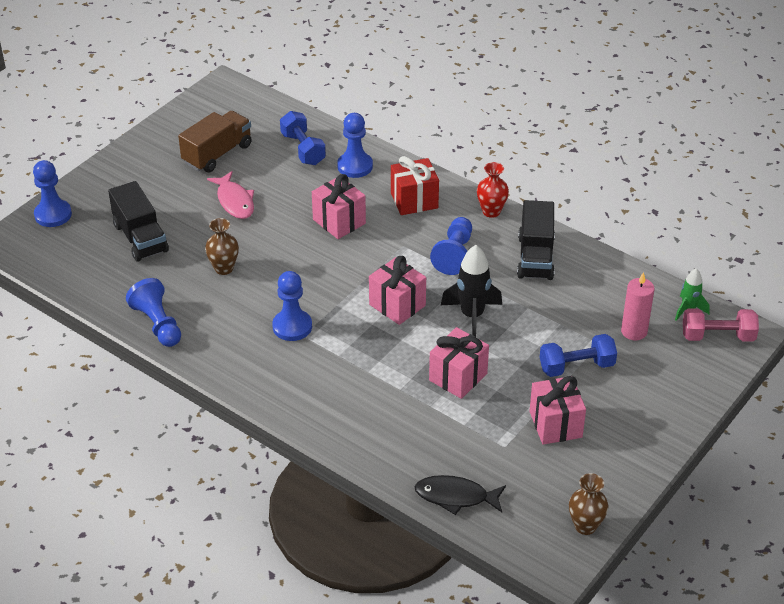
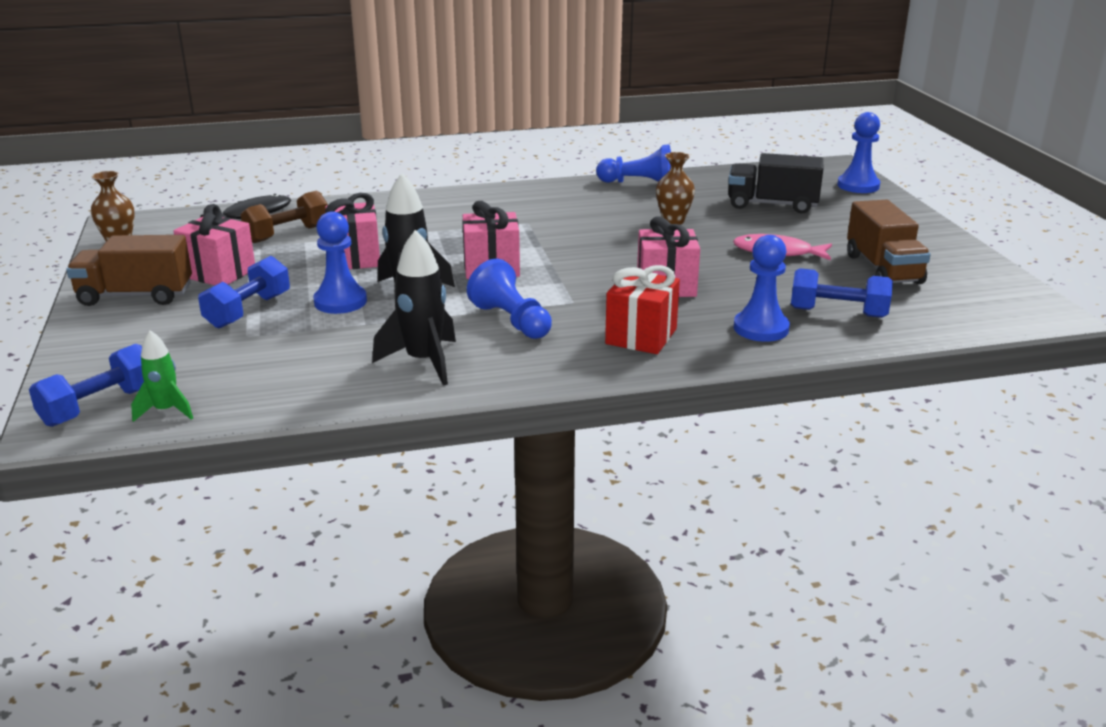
camera: 130 degrees right, 15 degrees down
(292, 326) = (546, 222): blue pawn -> blue pawn (340, 302)
(463, 444) = (287, 234): none -> brown dumbbell
(491, 211) = (546, 372): red vase -> none
(535, 257) = (424, 362): black truck -> black rocket
(627, 435) = (135, 296): none -> brown truck
(634, 331) = (216, 361): pink candle -> none
(717, 336) = (99, 406): pink dumbbell -> blue dumbbell

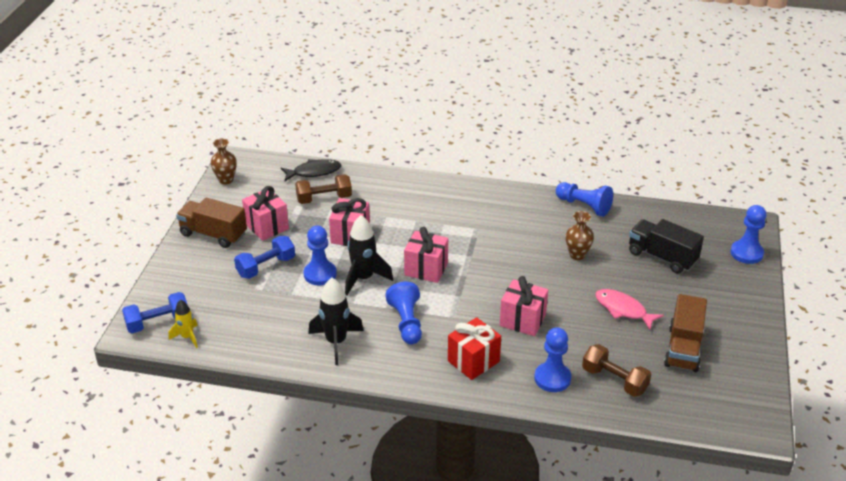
camera: 25 degrees right, 10 degrees up
(166, 411) = (187, 337): green rocket -> yellow rocket
(838, 313) = (614, 380): blue dumbbell -> brown dumbbell

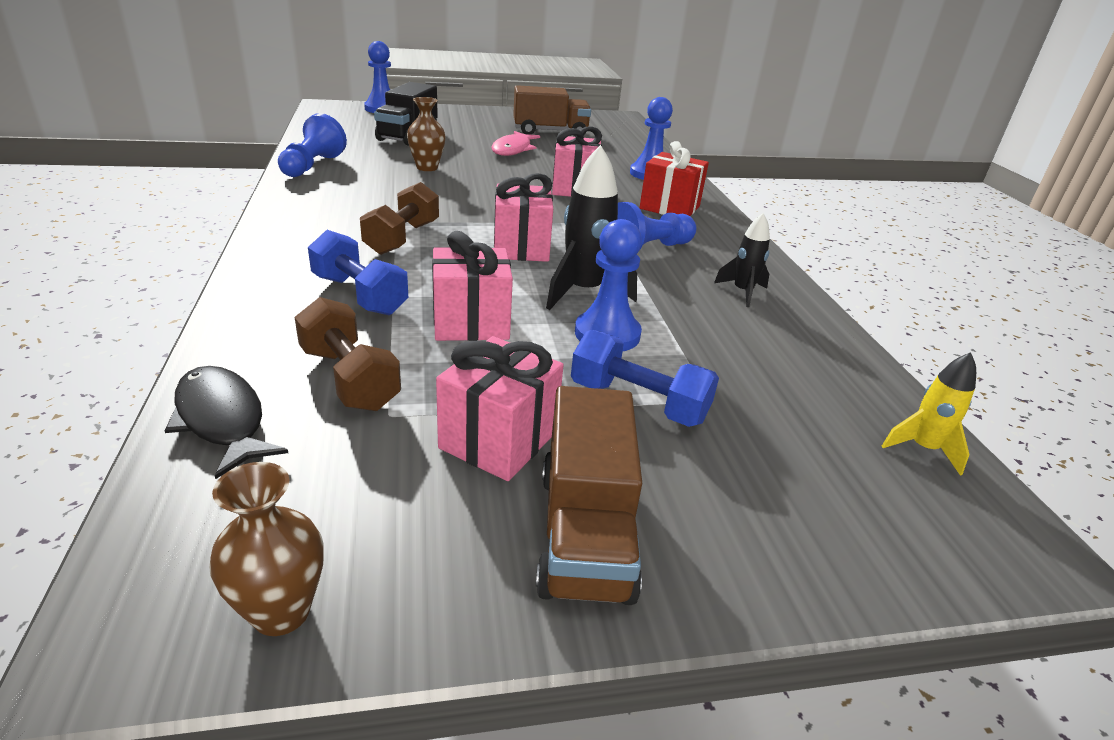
camera: 115 degrees left, 5 degrees down
(158, 322) = (948, 512): blue dumbbell -> blue dumbbell (359, 295)
(336, 342) = (742, 292): black rocket -> black rocket, size x0.60
(614, 380) = (622, 153): brown dumbbell -> brown dumbbell (402, 238)

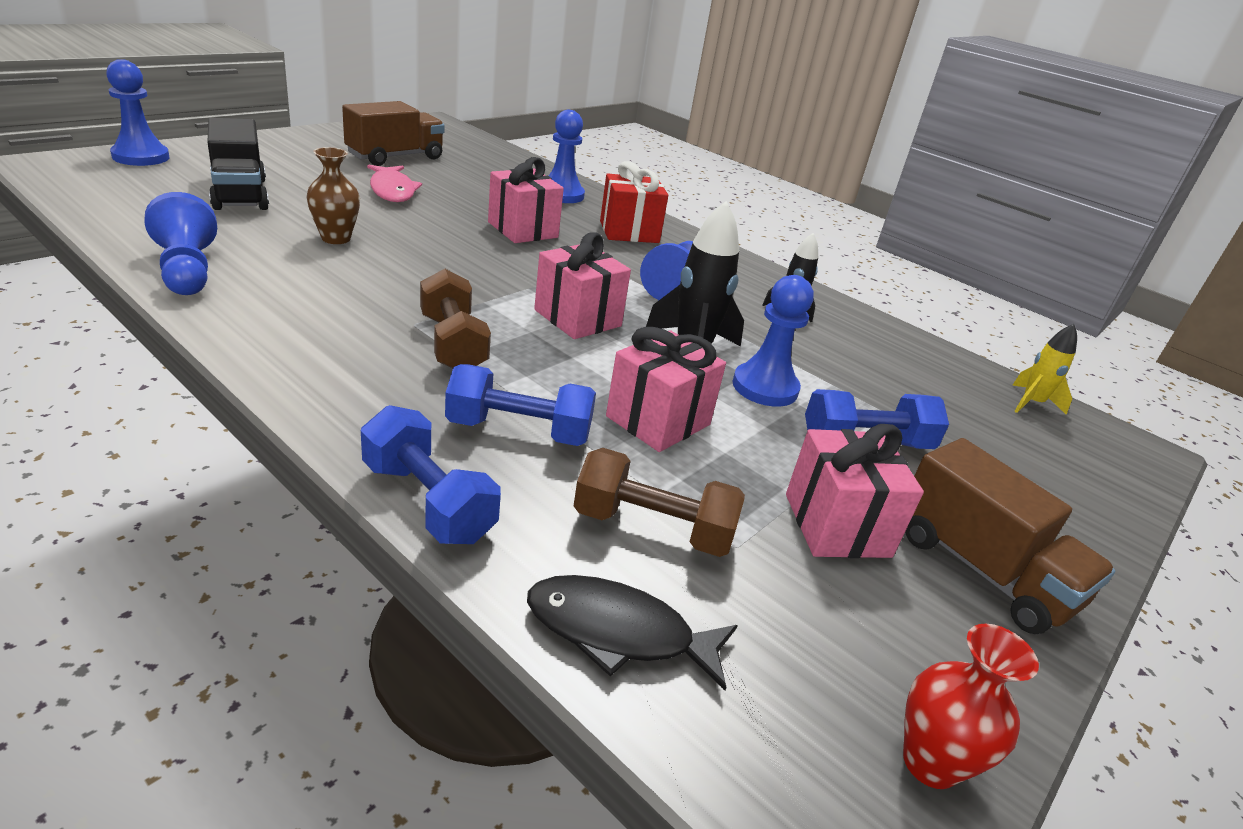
camera: 40 degrees left, 0 degrees up
(240, 309) = (428, 501): none -> blue dumbbell
(281, 612) = (930, 763): brown vase -> red vase

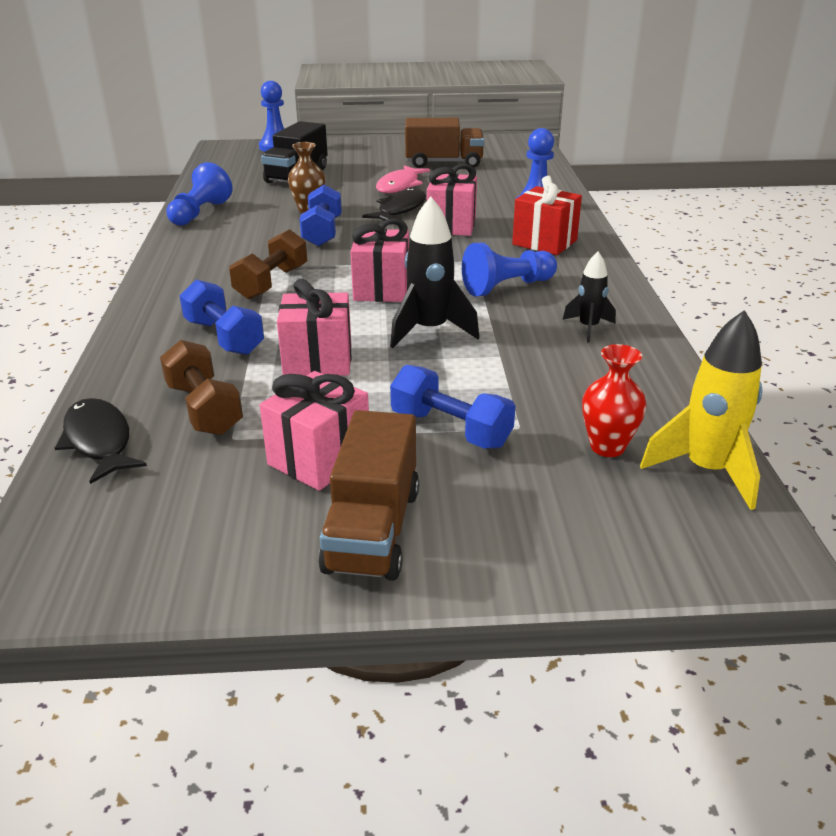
camera: 50 degrees right, 0 degrees up
(428, 501) = (121, 352): blue dumbbell -> blue dumbbell (322, 232)
(441, 220) = (400, 209): none -> black fish
(765, 387) = (441, 369): blue pawn -> none
(930, 763) = (129, 575): red vase -> red vase (607, 447)
(1031, 403) = (706, 471): yellow rocket -> yellow rocket, size x1.68

